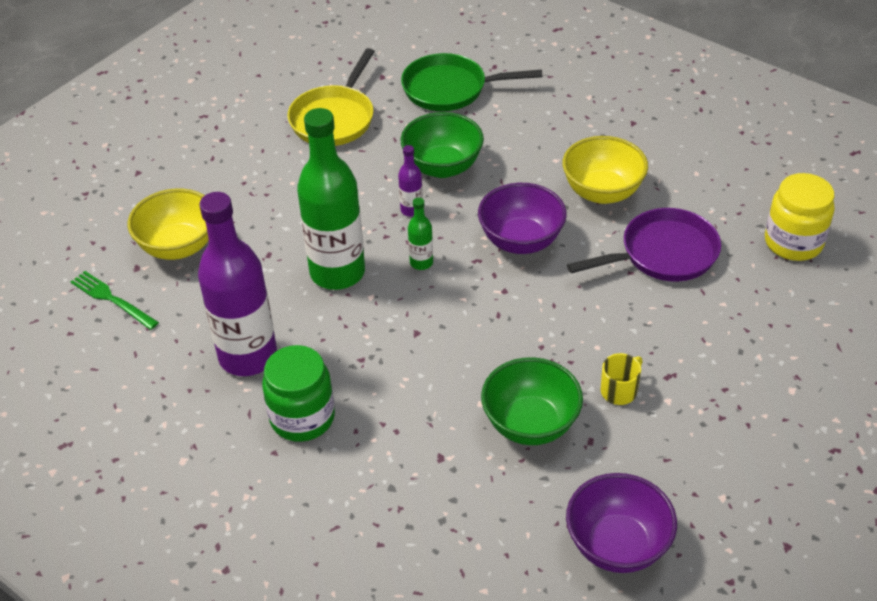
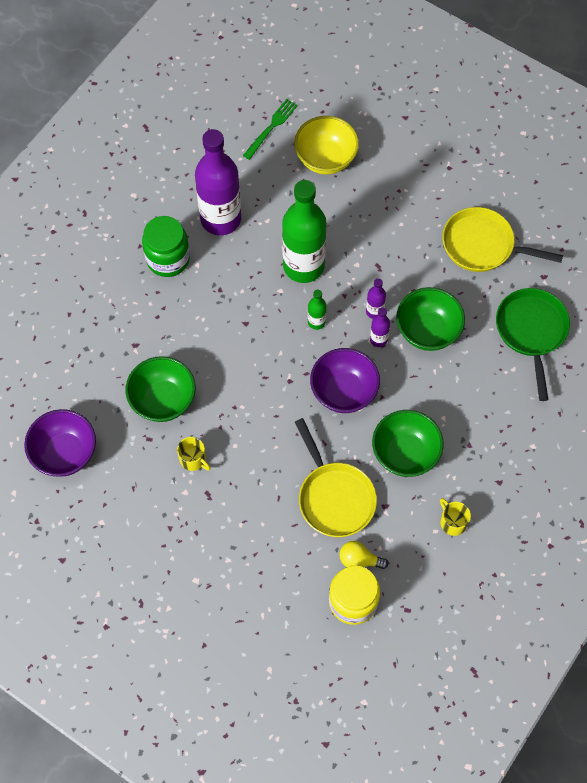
camera: 85 degrees right, 20 degrees up
(450, 208) = (378, 339): none -> purple bottle
(602, 192) = (405, 453): yellow bowl -> green bowl
(663, 254) = (334, 497): purple pan -> yellow pan
(684, 159) = (453, 522): none -> yellow mug
(740, 235) = (359, 560): none -> yellow light bulb

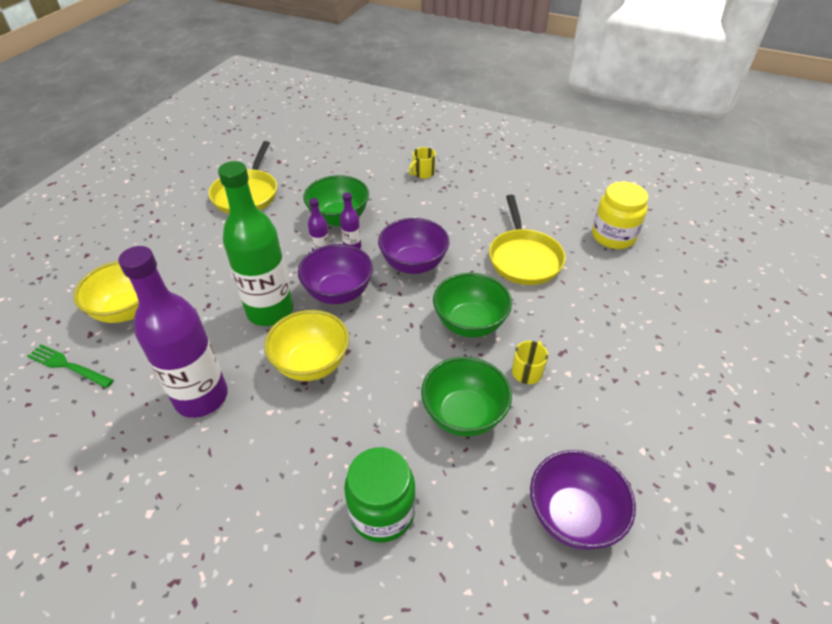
camera: 100 degrees left, 20 degrees down
(168, 259) = (260, 446): green jar -> green jar (382, 512)
(237, 296) = (311, 364): none -> yellow bowl
(316, 322) = (338, 292): green bottle -> purple bowl
(334, 497) = (524, 258): yellow pan -> yellow pan turned 120 degrees clockwise
(359, 560) = (574, 237): yellow light bulb -> none
(405, 453) = (464, 220): green bowl -> green bowl (470, 323)
(453, 522) = (515, 190): yellow mug -> yellow mug (423, 173)
(531, 331) = (332, 164): green pan -> none

